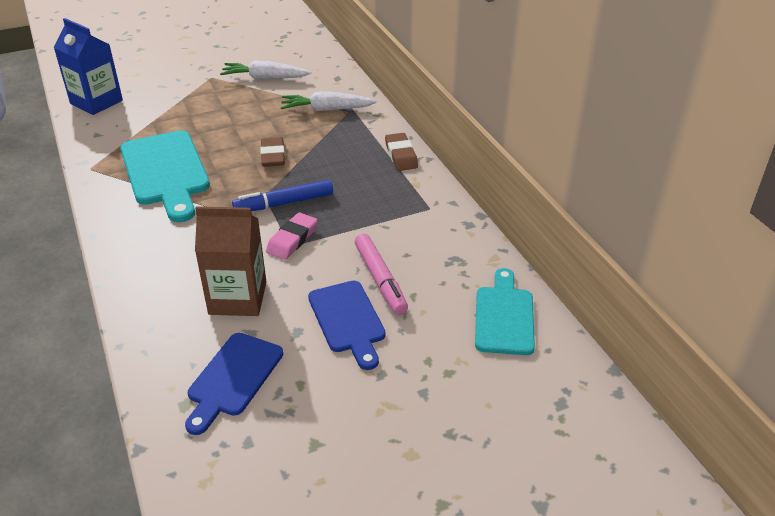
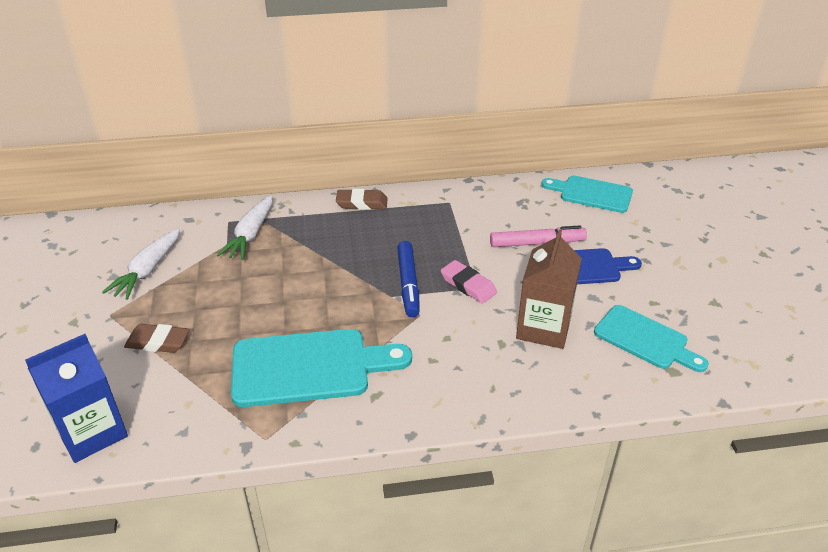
camera: 75 degrees left, 0 degrees up
(233, 378) = (645, 339): blue cutting board -> turquoise cutting board
(273, 156) = (319, 282): brown eraser -> brown eraser (158, 342)

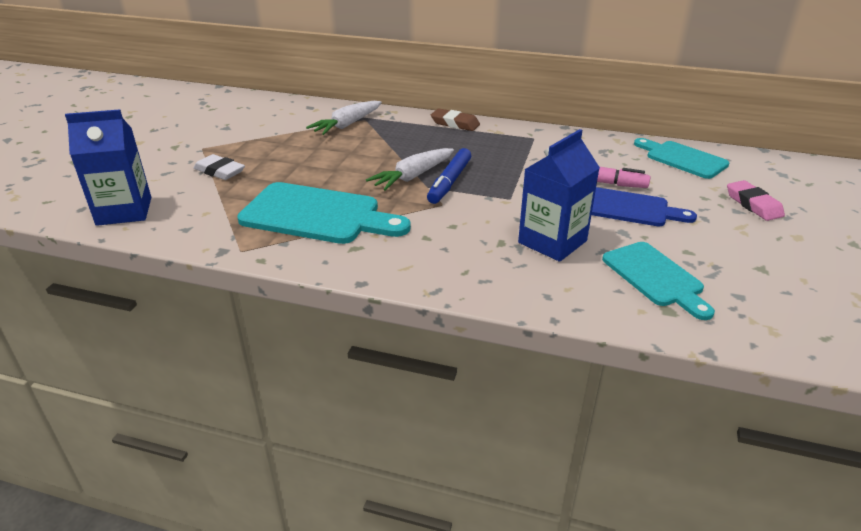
camera: 25 degrees right, 5 degrees down
(148, 271) = (252, 129): white carrot -> white carrot (413, 176)
(158, 342) = (220, 171): brown eraser -> white eraser
(468, 285) = (503, 195): pink eraser -> pink eraser (753, 204)
(543, 328) = (552, 242): brown carton -> blue carton

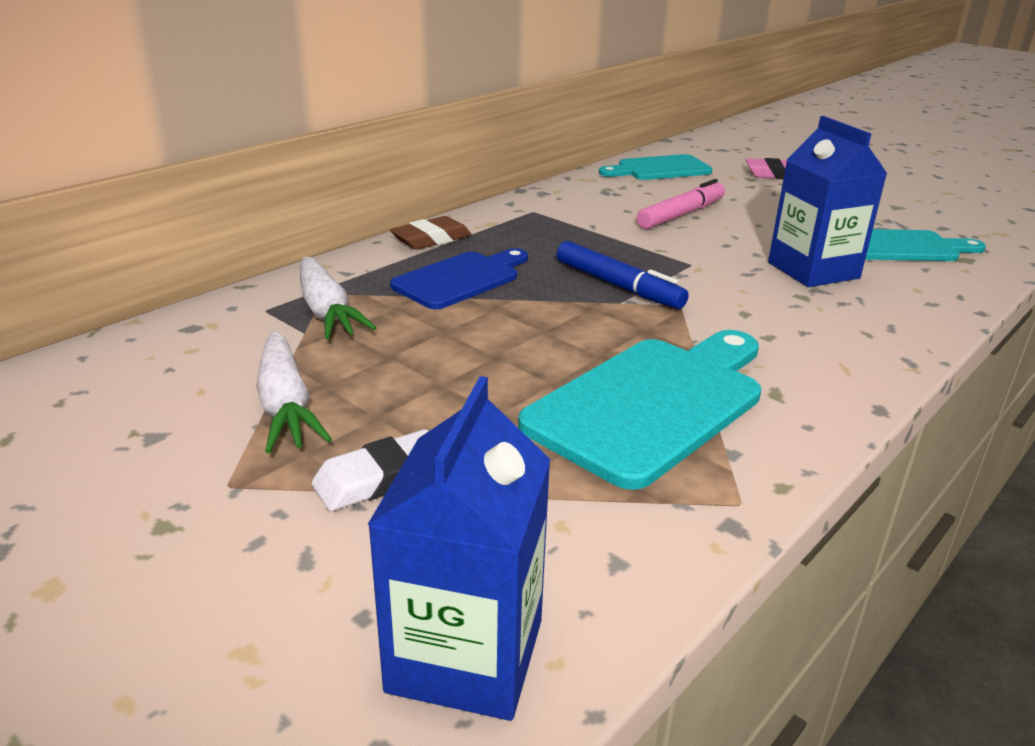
camera: 65 degrees left, 5 degrees down
(413, 176) = (578, 304): white carrot -> white carrot (286, 405)
(631, 208) = (756, 218): blue cutting board -> blue cutting board (461, 279)

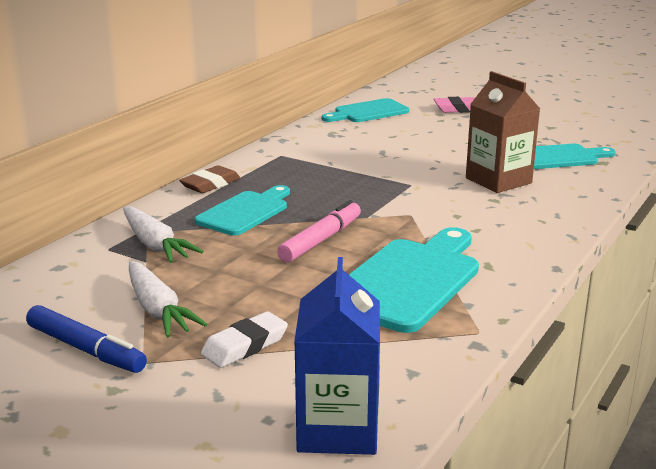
camera: 10 degrees left, 5 degrees down
(461, 279) = (245, 212): blue cutting board -> turquoise cutting board
(618, 286) = (362, 205): blue marker -> blue marker (86, 349)
(681, 214) = (394, 147): pink marker -> pink marker (321, 240)
(813, 270) = (498, 180): blue carton -> brown carton

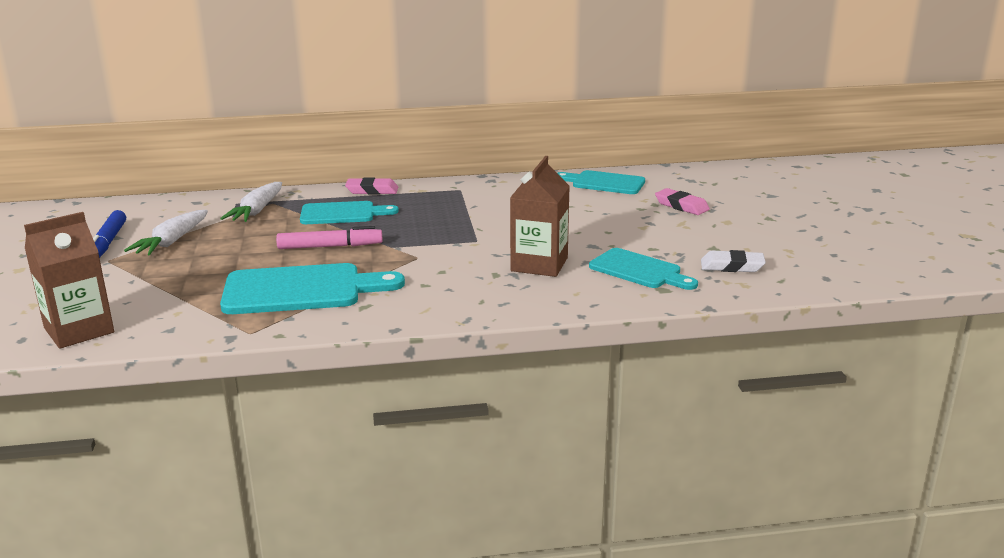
camera: 50 degrees right, 0 degrees up
(210, 184) = (372, 190): brown eraser -> pink eraser
(245, 345) = (153, 276): white eraser -> white eraser (732, 266)
(337, 429) = (79, 330): blue carton -> brown carton

